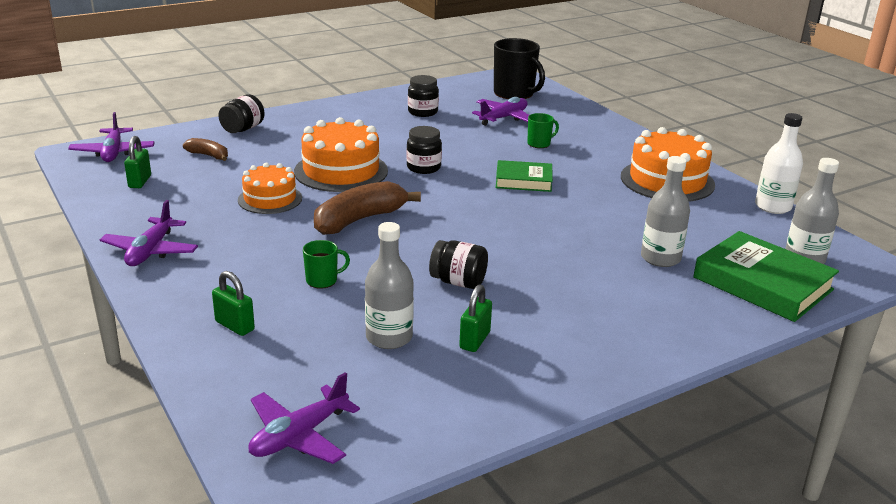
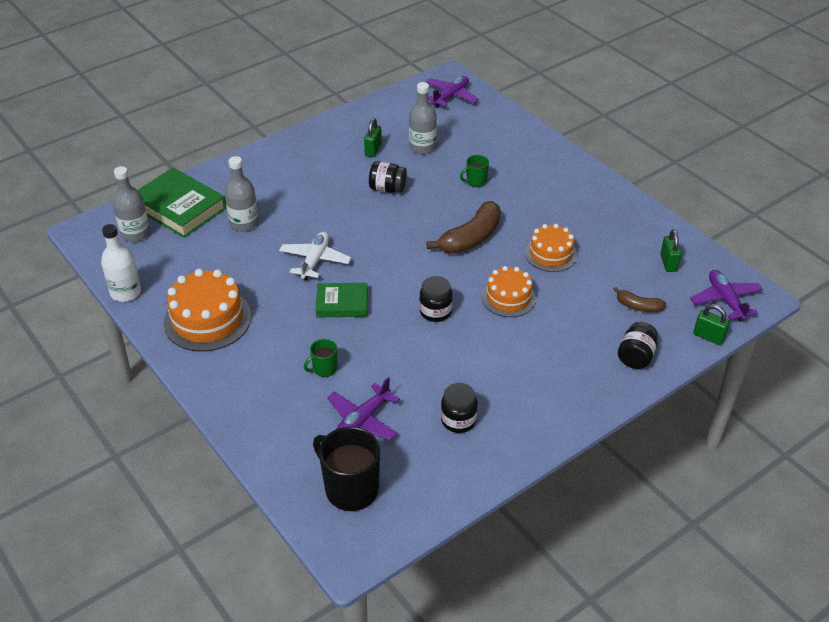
camera: 175 degrees right, 15 degrees up
(150, 251) = (601, 193): purple plane -> none
(235, 326) = (512, 146): green padlock -> green padlock (708, 337)
(341, 171) = (508, 298): orange cake -> orange cake, size x0.64
(557, 215) = (315, 260): none -> white plane

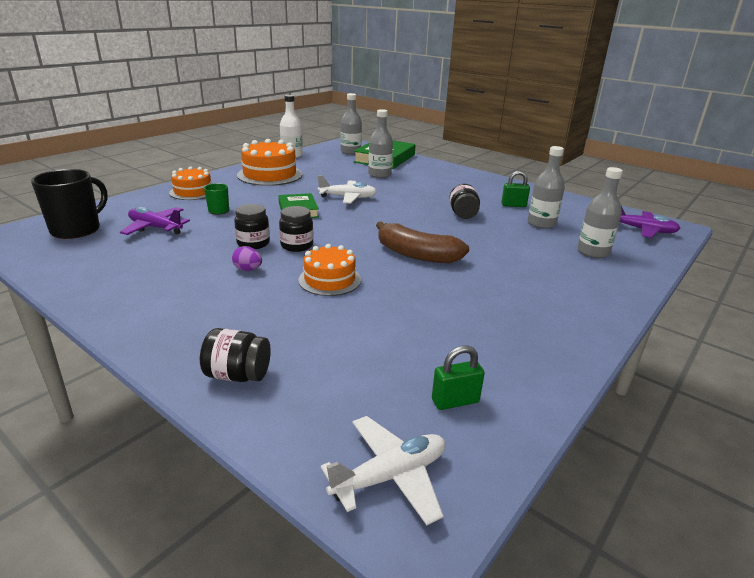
camera: 75 degrees right, 15 degrees down
(458, 420) = (144, 266): black jar -> black jar (253, 243)
(475, 181) = (513, 251): green mug -> none
(479, 347) = (248, 269): none -> purple egg
(486, 139) = (593, 252): none -> grey bottle
(550, 254) = (418, 301): orange cake -> orange cake (193, 192)
(638, 306) = (343, 373): brown banana -> none
(708, 337) = (289, 453): green padlock -> none
(725, 300) = (390, 476): purple plane -> white plane

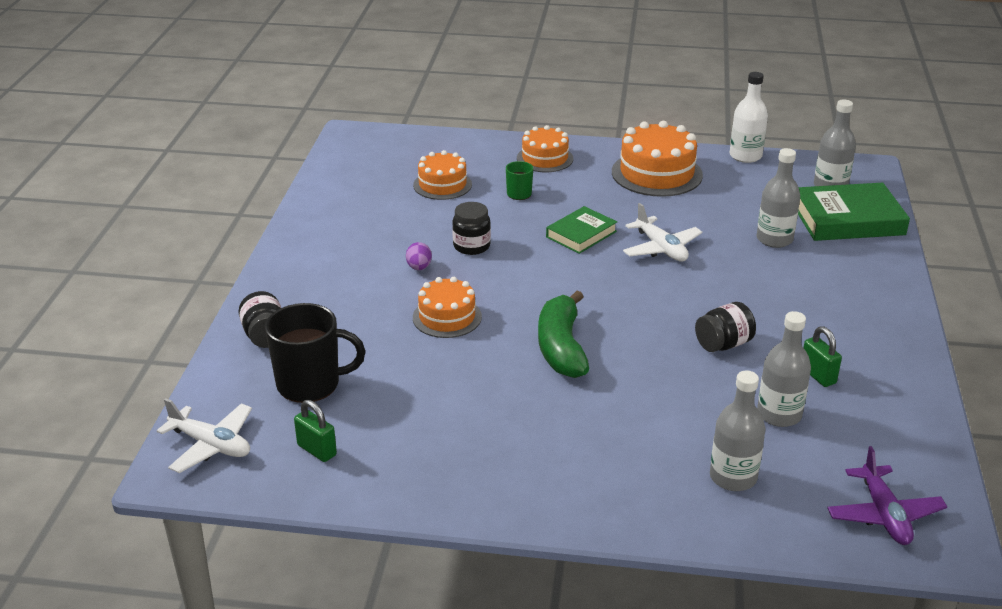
camera: 60 degrees right, 5 degrees up
(77, 229) = (395, 154): black mug -> black mug (310, 384)
(155, 228) = (442, 185): purple plane -> orange cake
(297, 246) = (495, 270): black jar -> none
(417, 255) = (561, 348): brown banana -> green banana

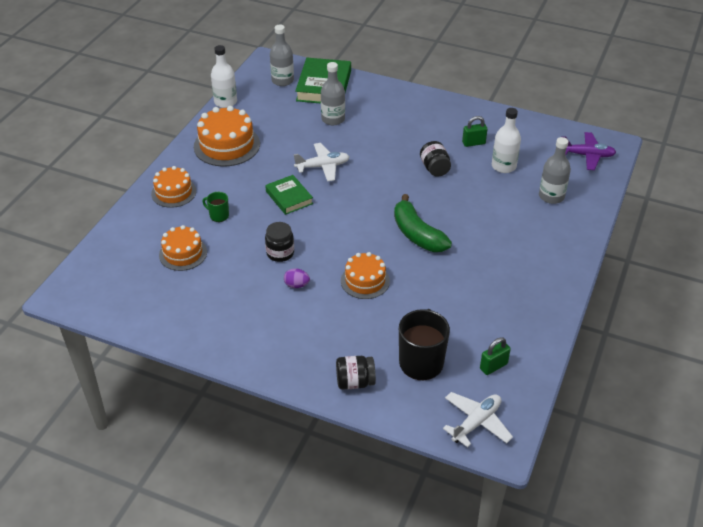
camera: 75 degrees left, 10 degrees up
(561, 348) = (417, 234): green banana -> green banana turned 45 degrees clockwise
(779, 414) = (503, 166): grey bottle -> white bottle

